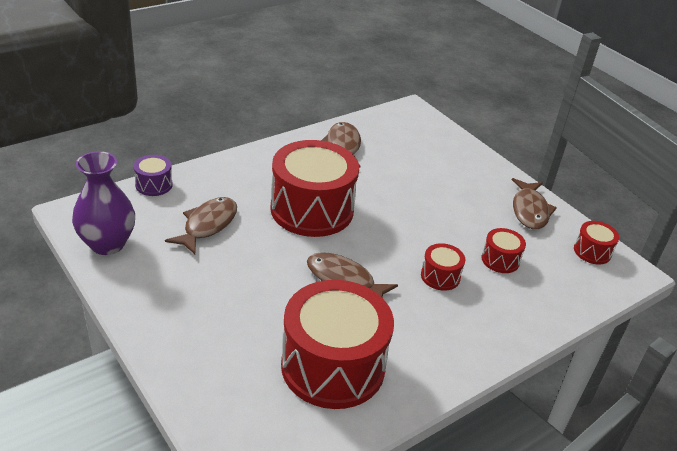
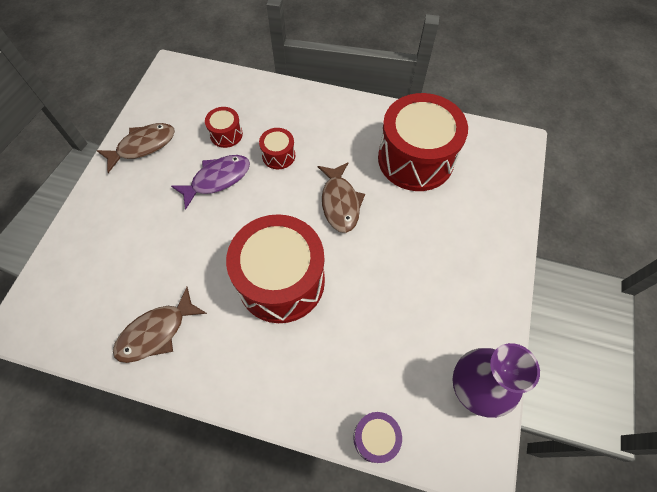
camera: 125 degrees left, 25 degrees up
(208, 225) = (377, 337): brown fish -> none
(449, 229) = (217, 179): none -> purple fish
(592, 251) = (166, 94): red drum -> none

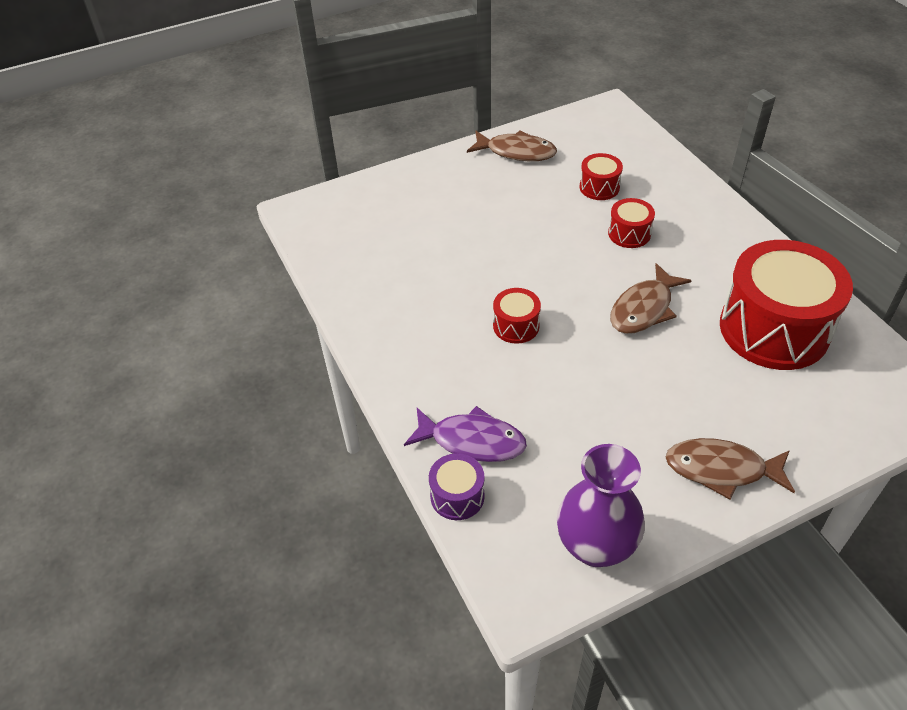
camera: 50 degrees right, 15 degrees down
(156, 332) = (378, 285): brown fish -> brown fish (721, 469)
(217, 179) = (550, 215): purple fish -> purple fish (472, 441)
(281, 281) = (516, 326): red drum -> red drum, size x0.44

